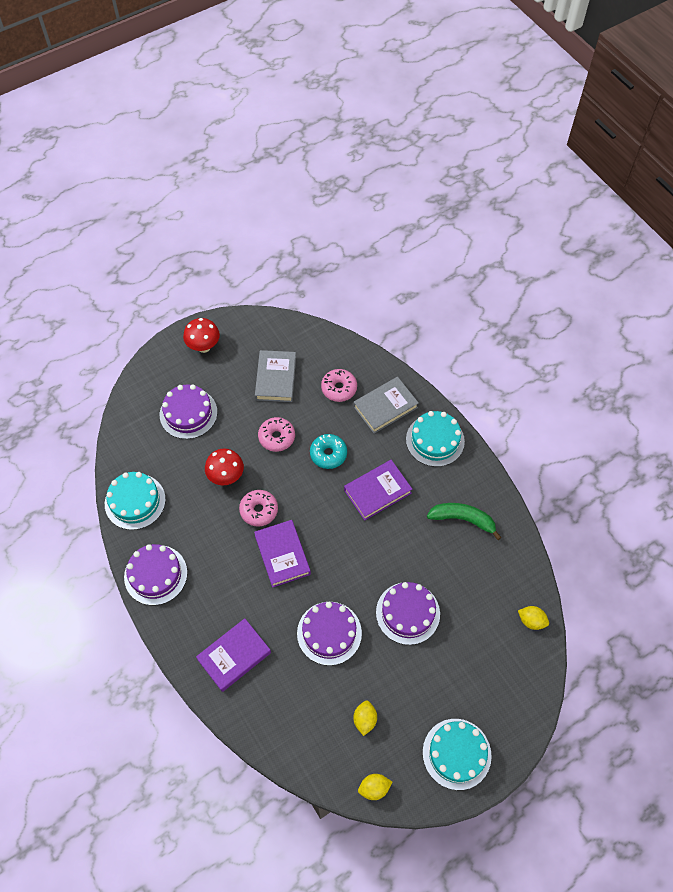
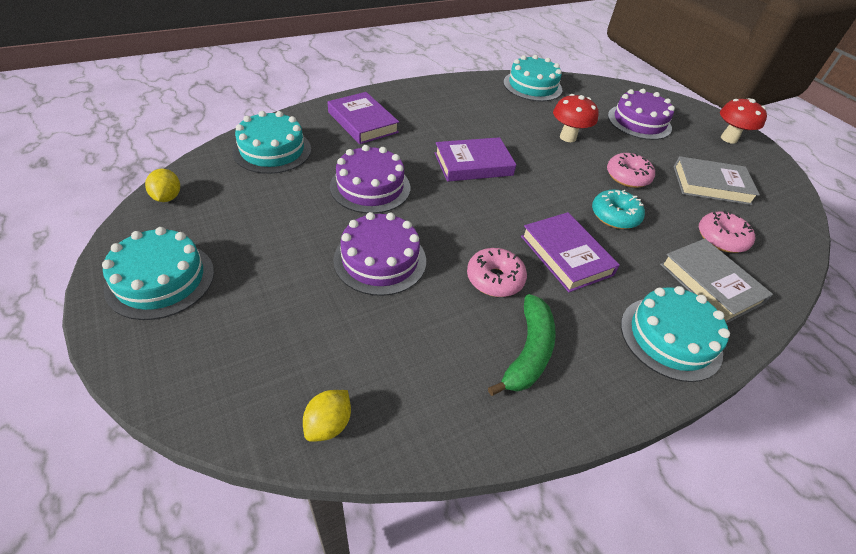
camera: 90 degrees right, 15 degrees down
(155, 575) = (456, 90): purple cake -> none
(259, 510) = (528, 154): pink donut -> pink donut (494, 279)
(294, 725) = (272, 150): none -> turquoise cake
(364, 719) = (253, 201): yellow lemon -> none

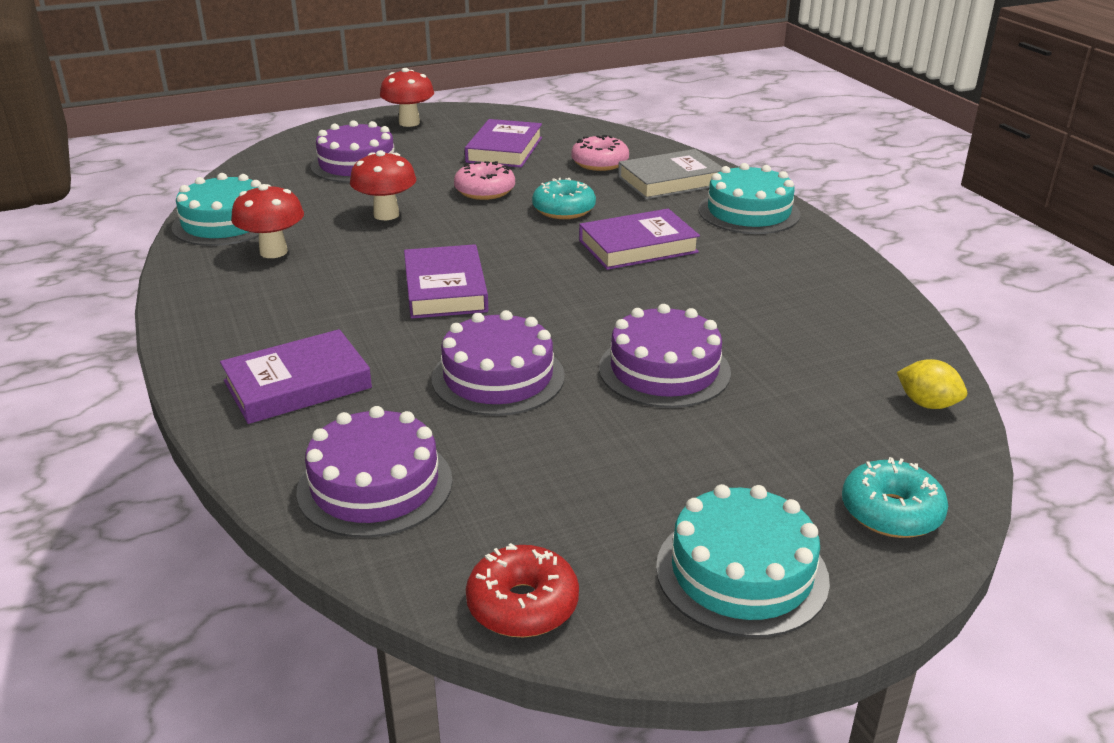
camera: 80 degrees left, 15 degrees down
(167, 197) = (522, 604): yellow lemon -> red donut
(193, 367) = (891, 512): none -> turquoise donut
(272, 150) = (375, 485): turquoise cake -> purple cake
(494, 279) = (685, 293): pink donut -> none
(502, 103) = (273, 252): none -> red mushroom
(528, 352) = (790, 284): green banana -> none
(711, 185) = (504, 150): grey book -> purple book

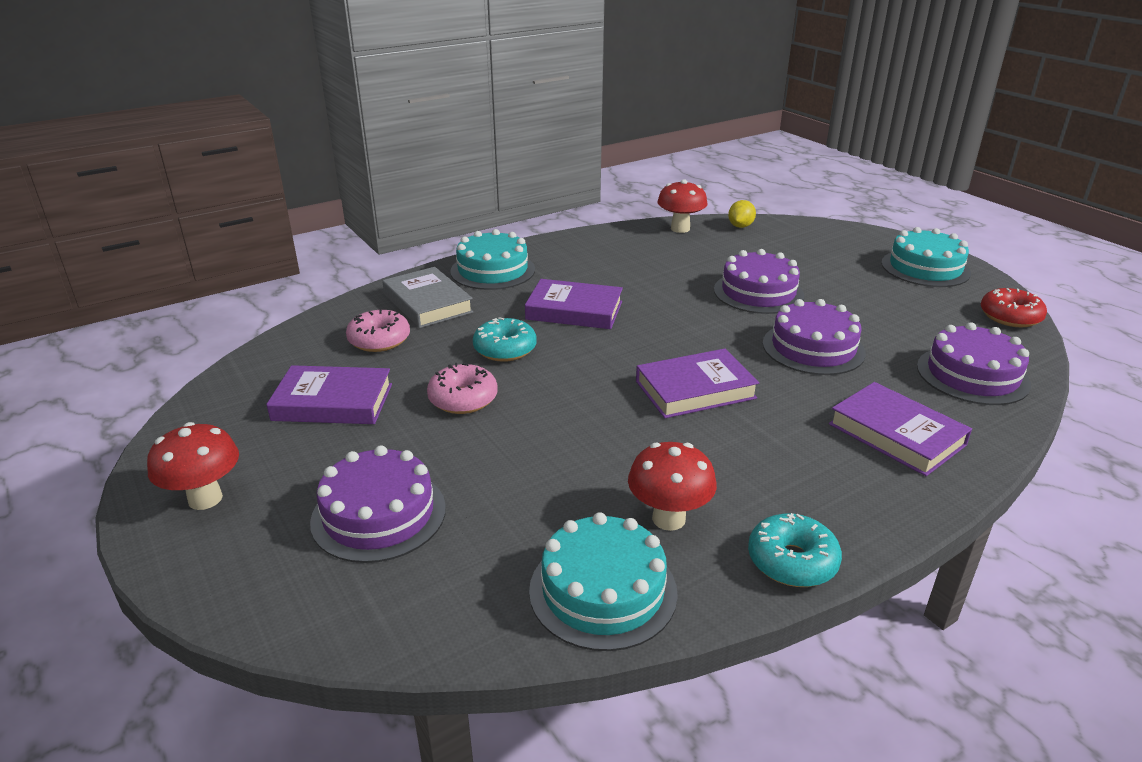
camera: 100 degrees left, 0 degrees up
(386, 215) = (542, 455): red mushroom -> red mushroom (680, 229)
(638, 246) = (574, 310): purple book -> purple book turned 45 degrees counterclockwise
(891, 512) = (844, 237): turquoise donut -> turquoise donut (792, 561)

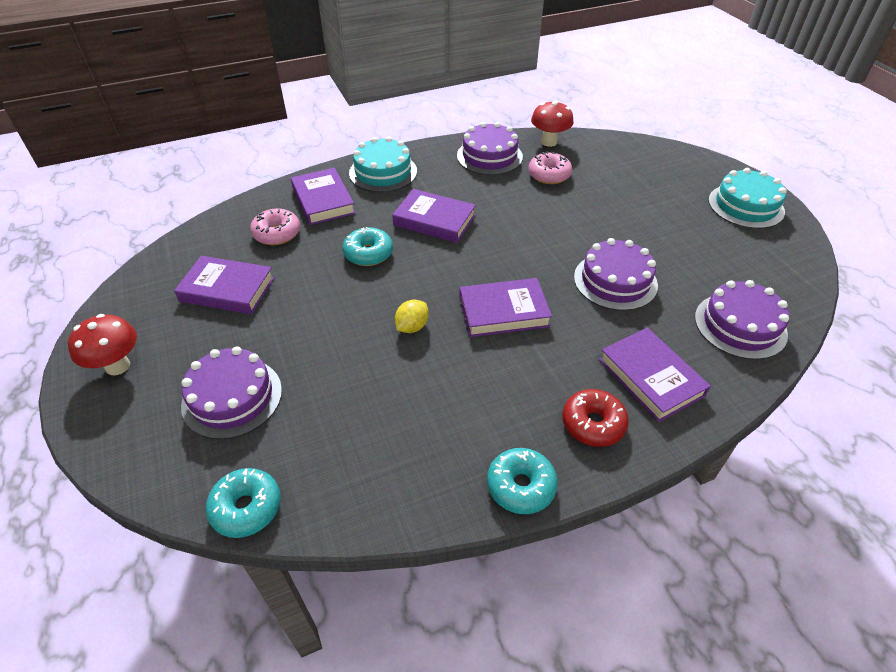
camera: 10 degrees right, 15 degrees up
(427, 303) = (323, 200): grey book -> purple book
(441, 633) = (246, 508): none -> turquoise donut
(463, 399) = (322, 298): pink donut -> pink donut (549, 175)
(603, 590) = (371, 490): turquoise cake -> none
(668, 519) = (441, 432): red mushroom -> none
(740, 226) = (601, 144): yellow lemon -> yellow lemon (412, 327)
(758, 292) = (590, 217): purple cake -> purple cake (489, 156)
(1010, 317) = (800, 267): red donut -> red donut (593, 424)

